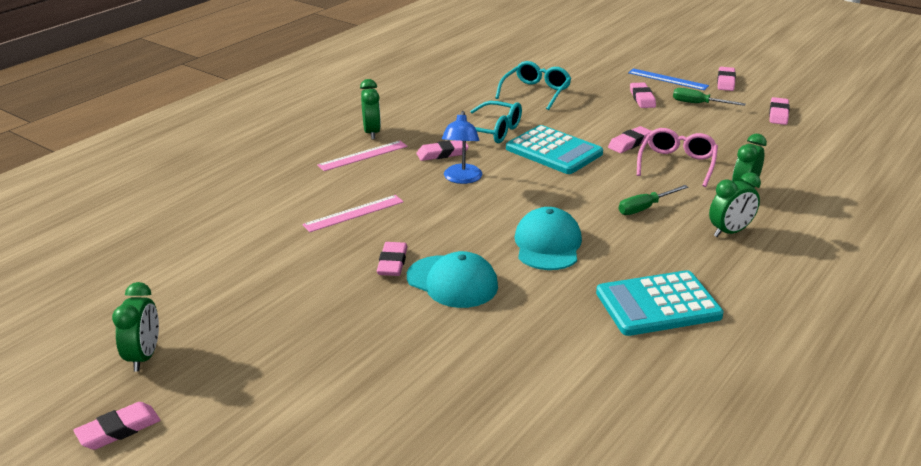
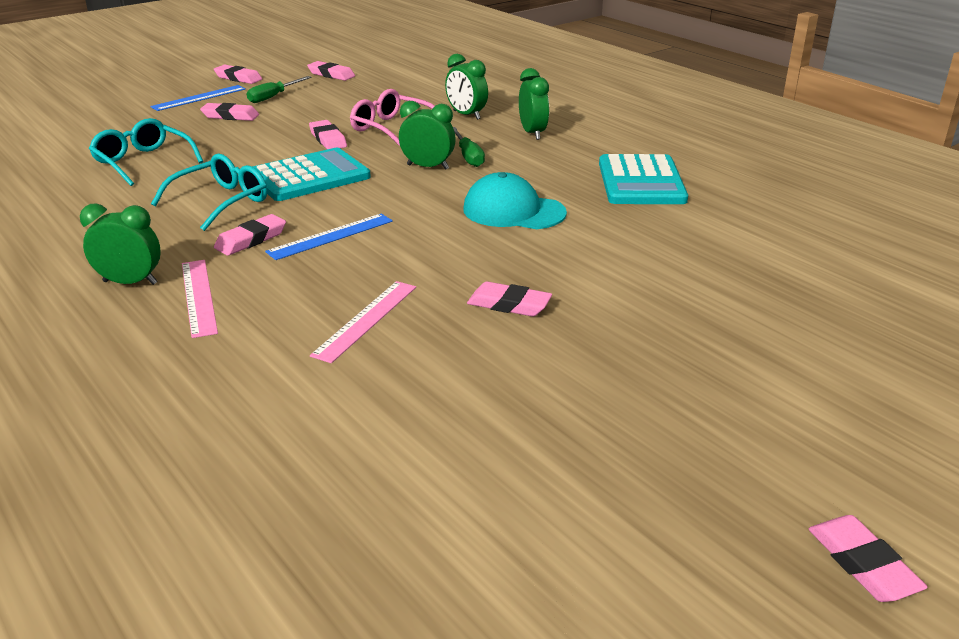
camera: 75 degrees left, 0 degrees up
(144, 356) = (685, 538): green clock -> green clock (428, 167)
(354, 213) = (366, 320): pink ruler -> pink ruler turned 45 degrees clockwise
(442, 154) = (251, 240): pink eraser -> pink eraser turned 45 degrees clockwise
(452, 282) = (567, 272): turquoise cap -> none
(461, 179) = (331, 236): blue lamp -> blue ruler

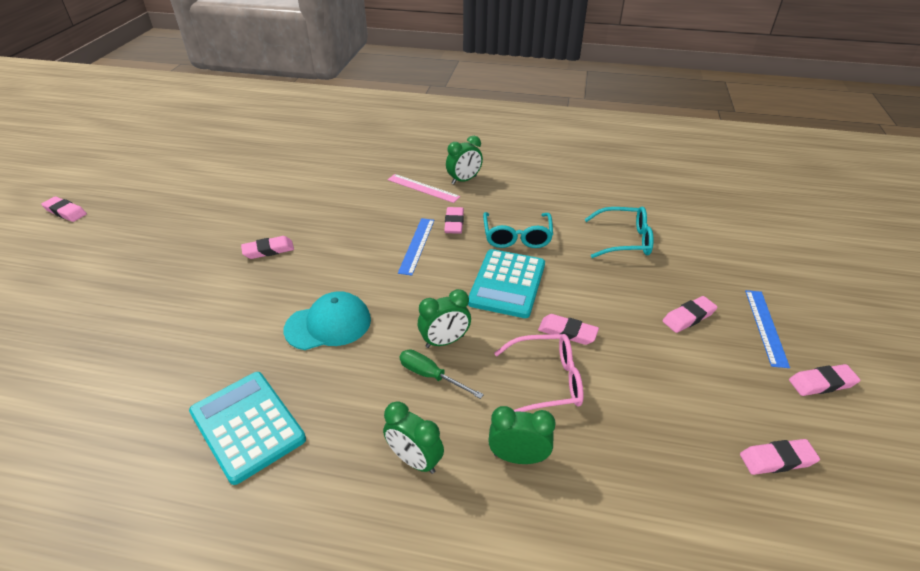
camera: 140 degrees right, 10 degrees up
(273, 97) = (724, 369): green screwdriver -> none
(366, 320) = (332, 212): pink ruler -> none

